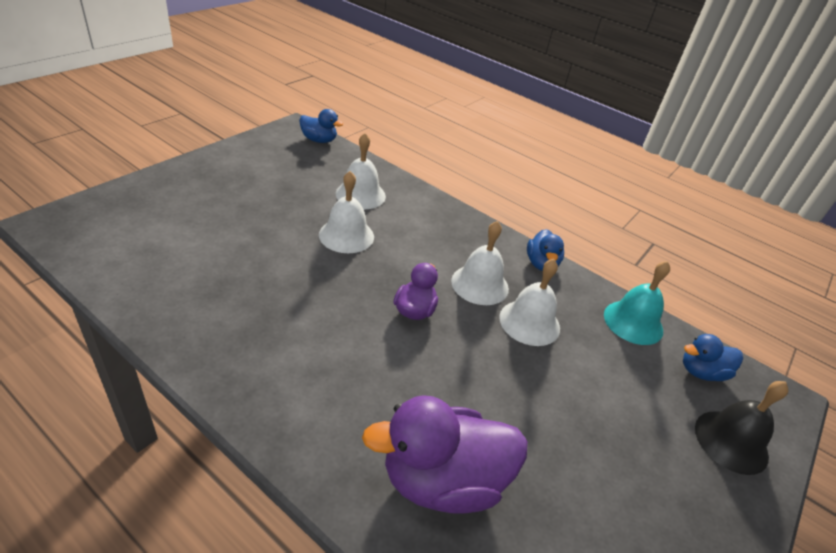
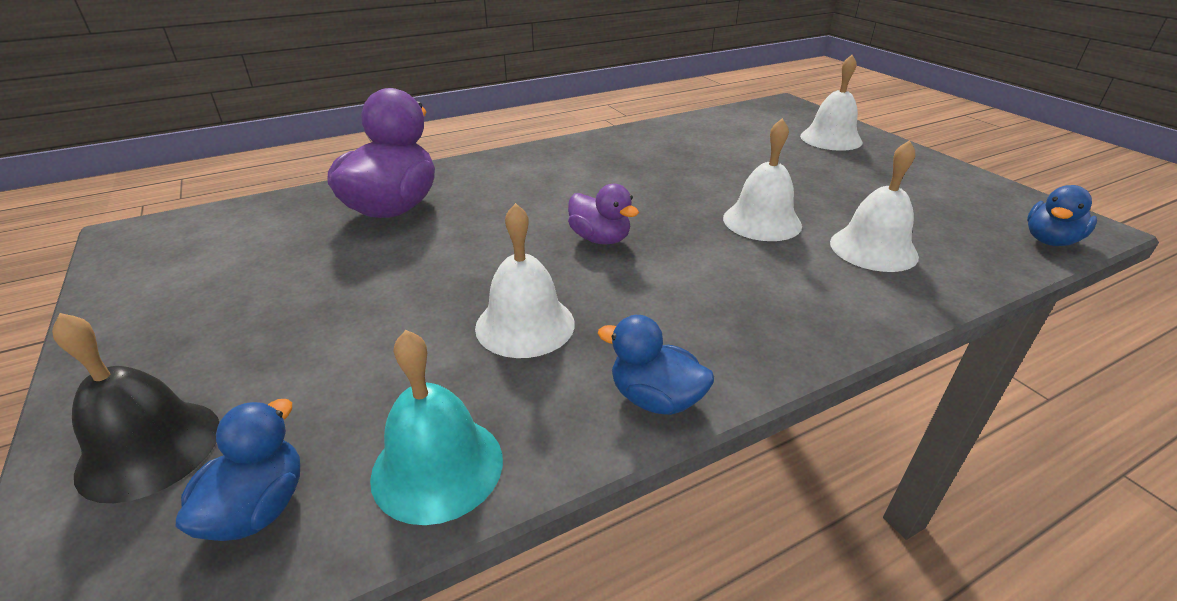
camera: 120 degrees right, 5 degrees down
(480, 284) = (626, 303): white bell -> white bell (831, 139)

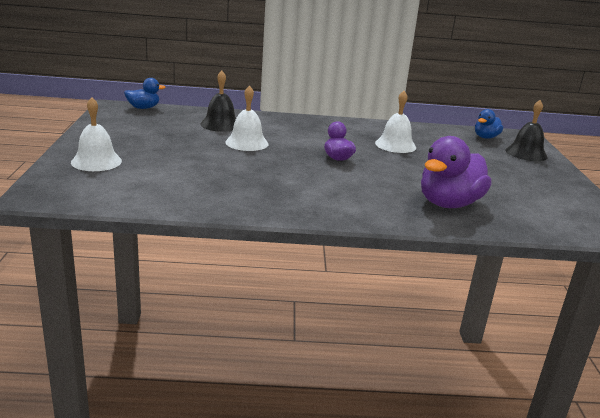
camera: 155 degrees left, 10 degrees down
(437, 467) = (436, 131): turquoise bell -> none
(655, 399) = (364, 124): blue duck -> none
(873, 249) = (220, 124): white bell -> black bell

